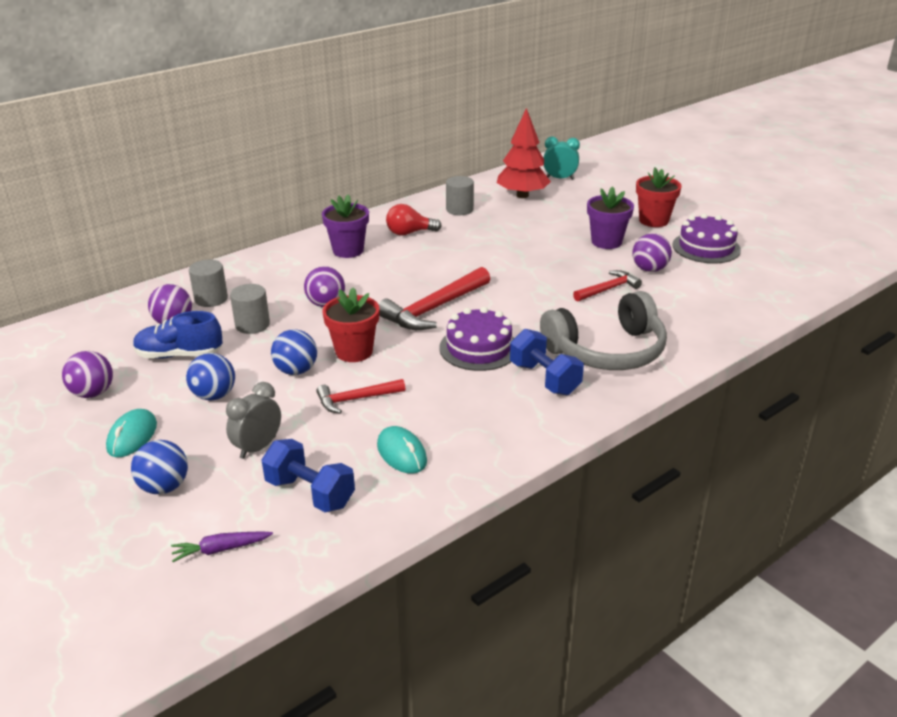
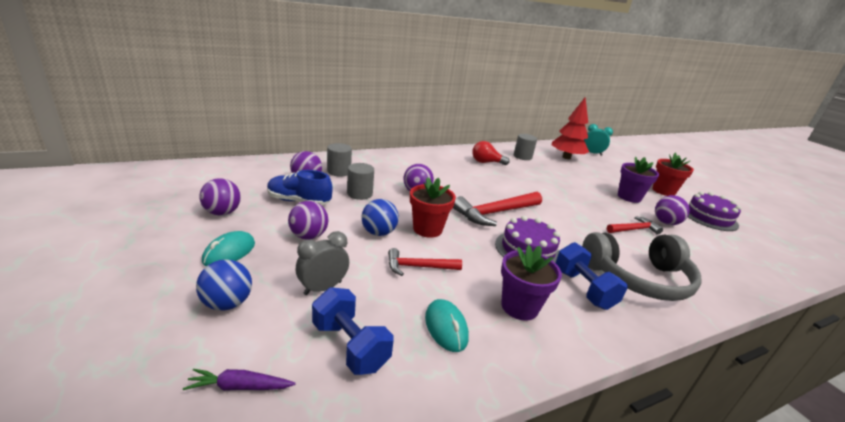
camera: 10 degrees right, 5 degrees down
(214, 395) = (308, 236): blue ball -> purple ball
(348, 250) = (442, 163): purple flower pot -> purple flower pot (519, 307)

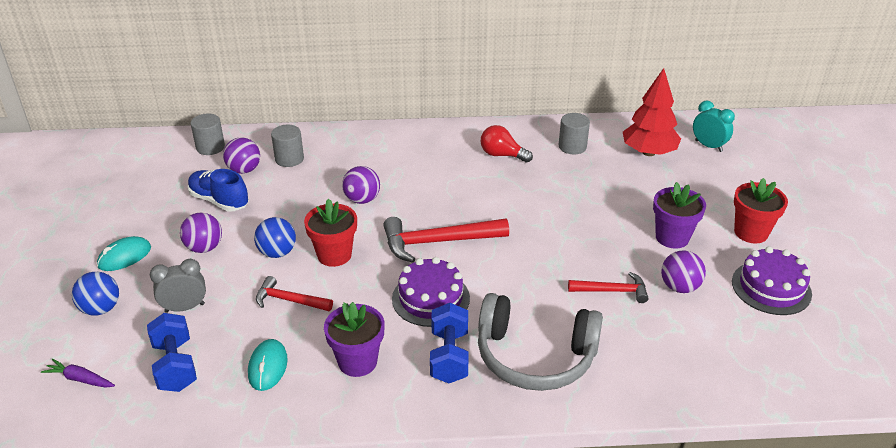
camera: 25 degrees right, 10 degrees up
(222, 212) = (139, 208): purple ball -> none
(359, 194) = (292, 196): grey cylinder -> grey cylinder (210, 147)

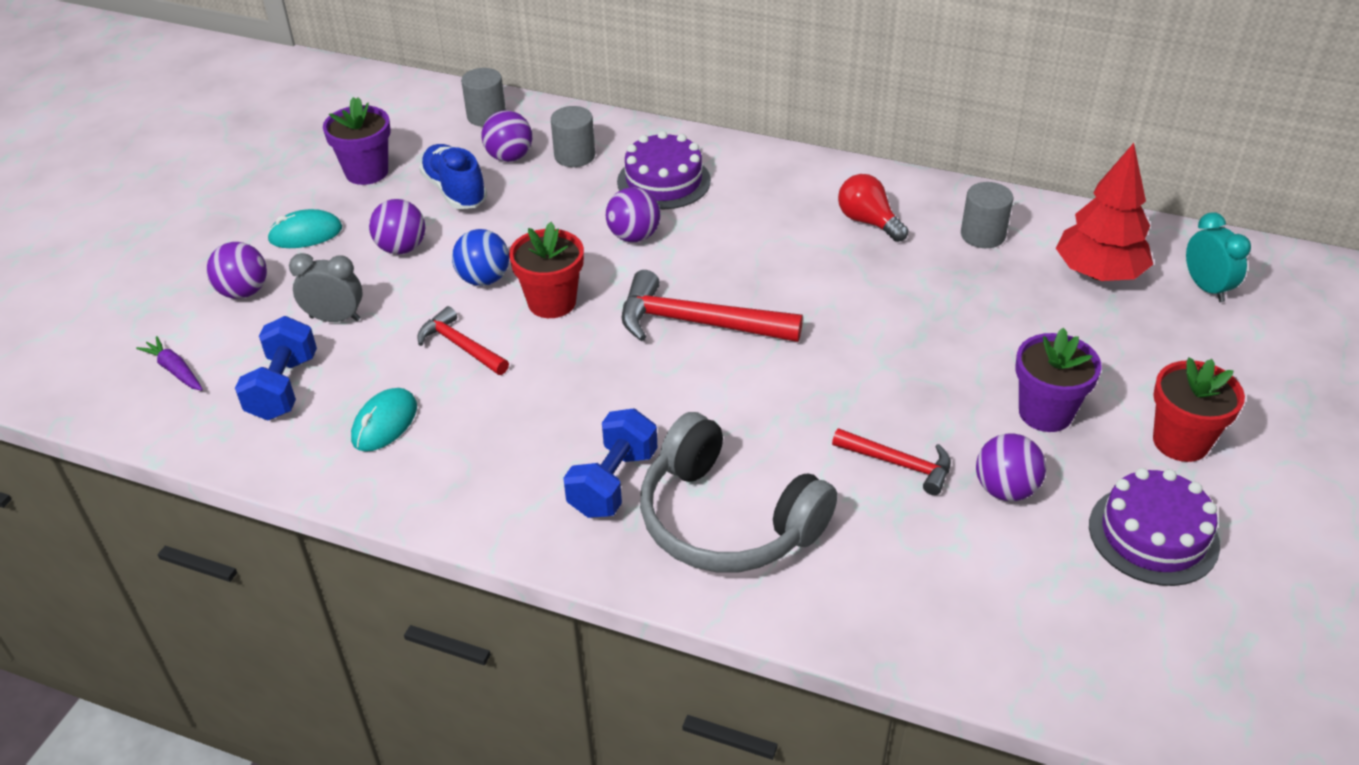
camera: 25 degrees right, 5 degrees up
(101, 309) = (243, 292): blue ball -> purple ball
(357, 362) = (494, 452): purple flower pot -> purple flower pot (367, 172)
(430, 298) = (638, 397): purple cake -> purple cake (663, 181)

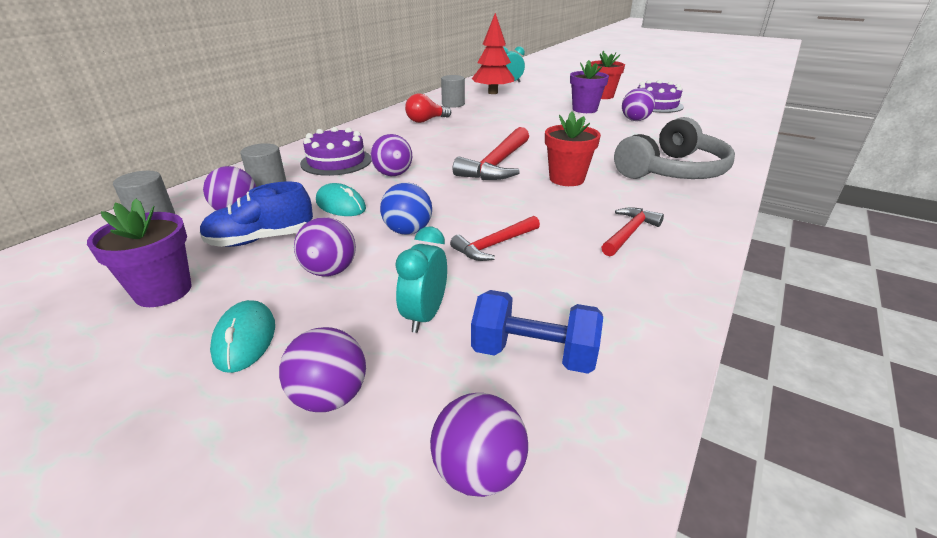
camera: 80 degrees left, 10 degrees down
(175, 370) = (478, 471): purple carrot -> purple ball
(335, 318) = (425, 315): grey clock -> turquoise clock
(384, 423) = (593, 286): turquoise mouse -> turquoise mouse (340, 205)
(552, 302) = (454, 206): red flower pot -> red flower pot (566, 179)
(613, 482) = (649, 198): blue dumbbell -> none
(899, 464) = (621, 134): red hammer -> red hammer (629, 233)

